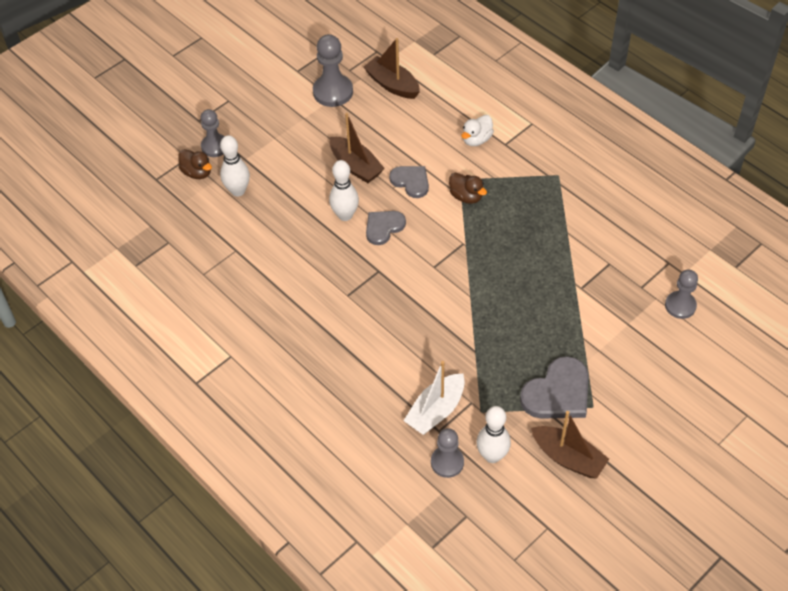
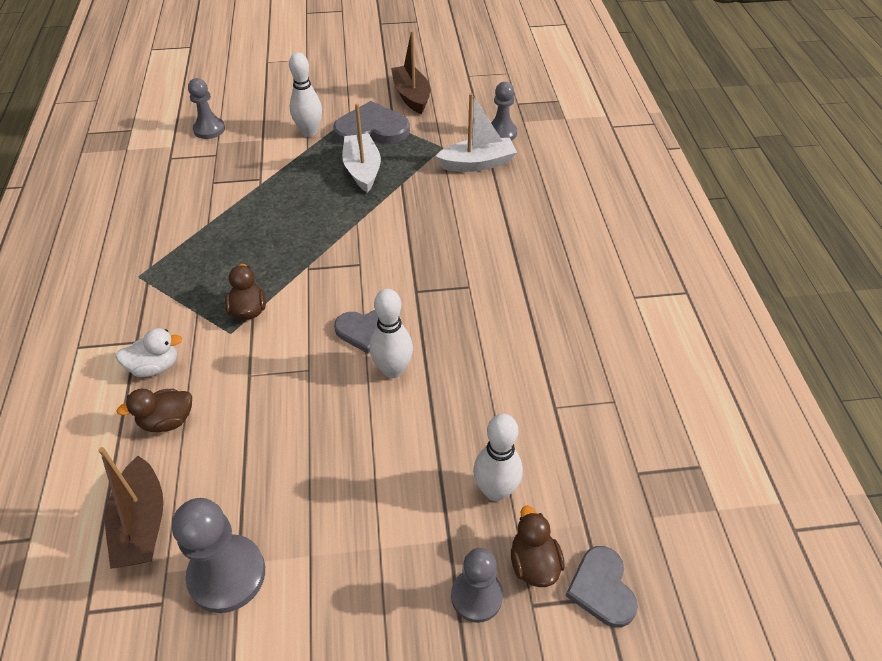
camera: 145 degrees left, 5 degrees down
(356, 166) = (320, 425): brown boat -> none
(411, 181) = (282, 363): grey heart -> grey heart (602, 588)
(435, 123) = (167, 421): none -> brown duck
(492, 455) = (463, 121): white bowling pin -> white bowling pin (309, 132)
(517, 344) = (362, 170): none -> white boat

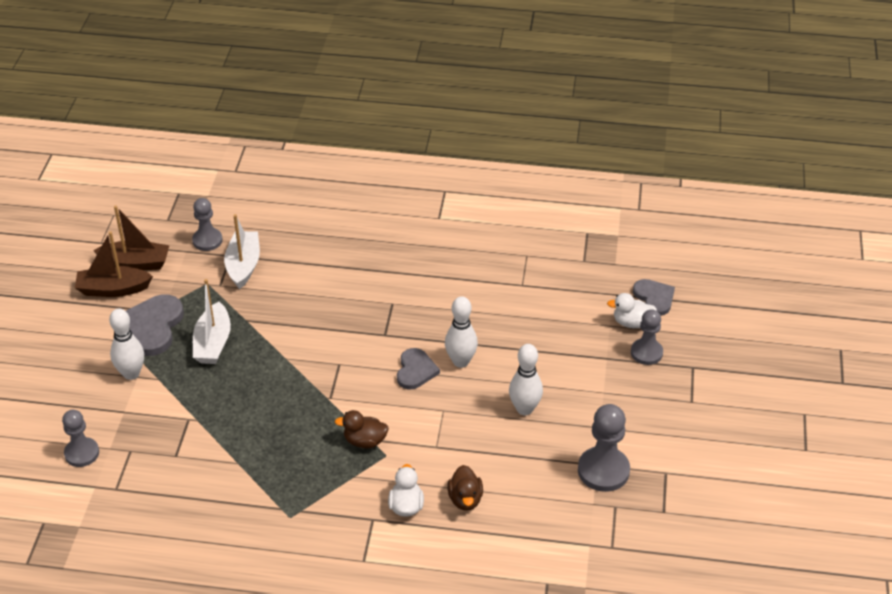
camera: 75 degrees left, 5 degrees down
(142, 524) = (552, 516): brown boat -> brown boat (136, 263)
(362, 170) = (213, 343): white boat -> white boat turned 90 degrees counterclockwise
(495, 490) = (578, 328): white bowling pin -> white bowling pin (524, 409)
(533, 563) = (632, 323): brown duck -> white duck
(602, 588) = (654, 298): grey heart -> grey heart turned 120 degrees counterclockwise

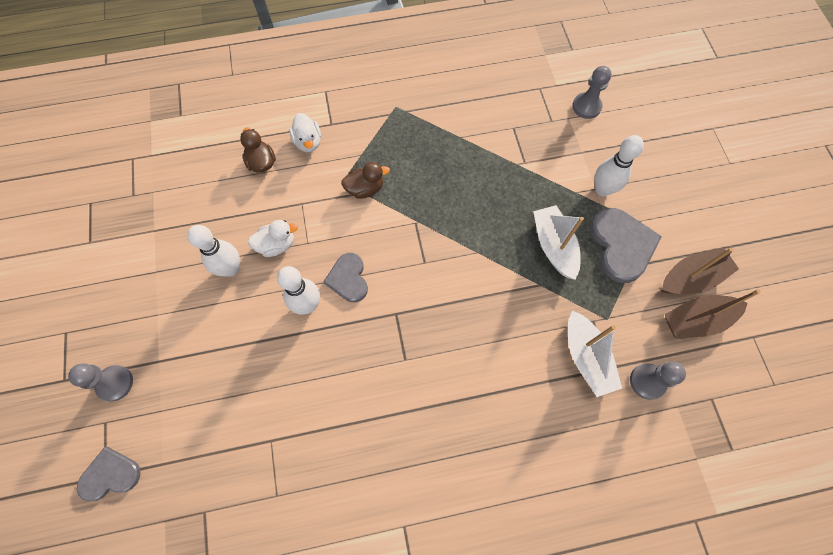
camera: 160 degrees right, 25 degrees up
(603, 471) = (146, 226): grey pawn -> none
(632, 323) = (134, 423): white duck -> white duck (277, 245)
(654, 298) = (110, 475): grey heart -> grey heart turned 120 degrees clockwise

